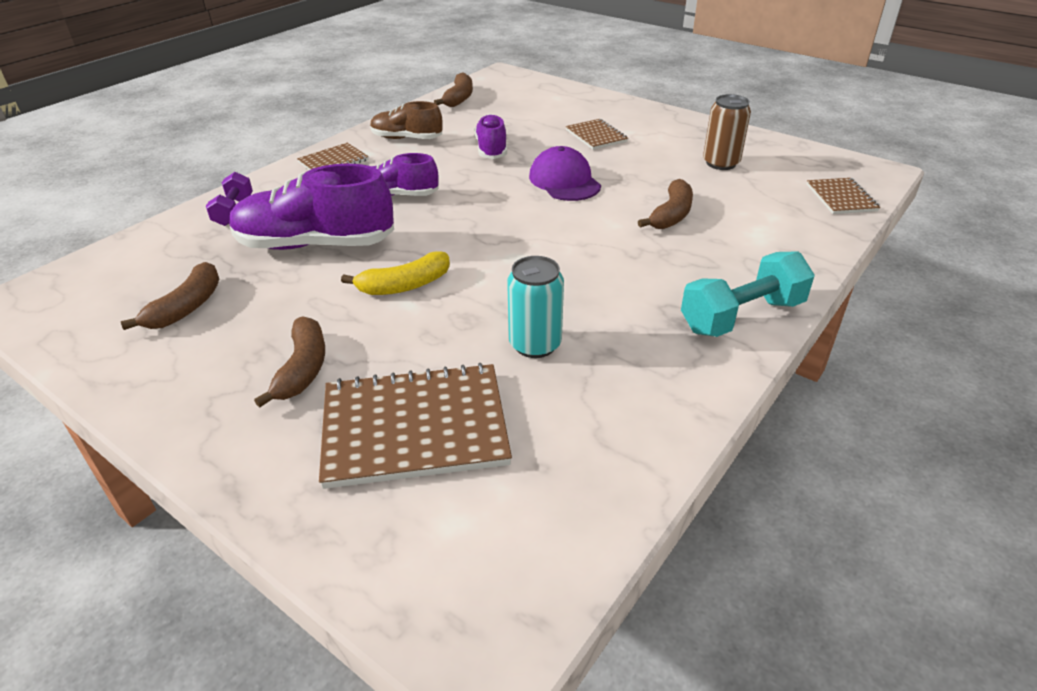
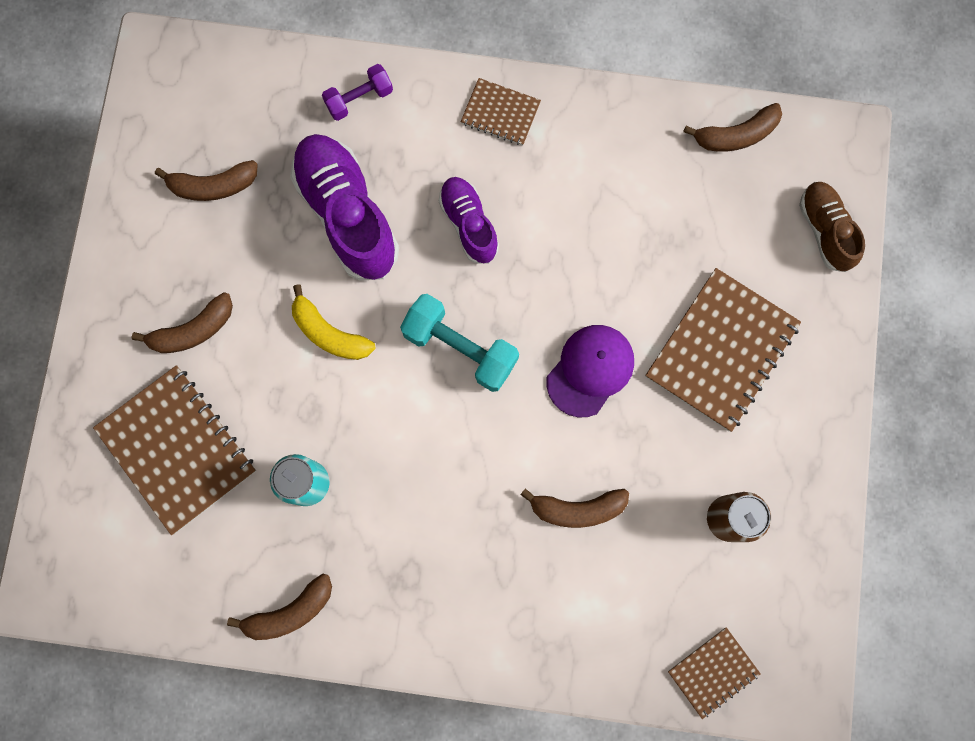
camera: 60 degrees right, 40 degrees up
(407, 138) = (594, 149): brown shoe -> brown shoe (824, 230)
(491, 149) = (620, 255): purple shoe -> none
(596, 136) = (721, 350): brown notebook -> brown notebook, size x1.90
(665, 402) = (290, 611): none -> brown banana
(742, 316) = (432, 634): turquoise dumbbell -> turquoise dumbbell (460, 348)

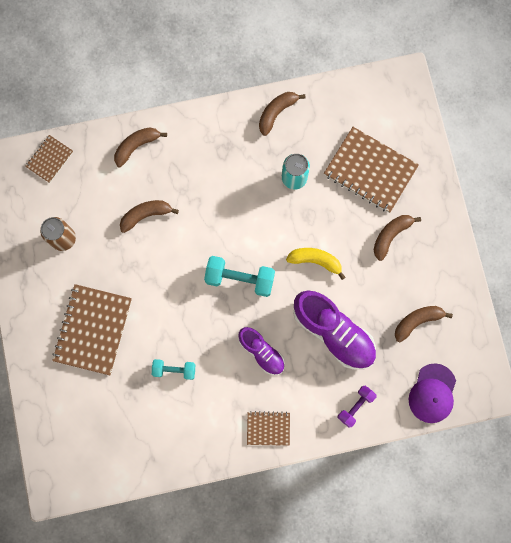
camera: 160 degrees right, 0 degrees up
(590, 370) = (163, 292): purple cap -> purple cap (432, 393)
(612, 245) = (174, 370): none -> turquoise dumbbell
(736, 135) = (122, 466): brown banana -> brown banana (136, 146)
(824, 230) = (52, 424): brown shoe -> none

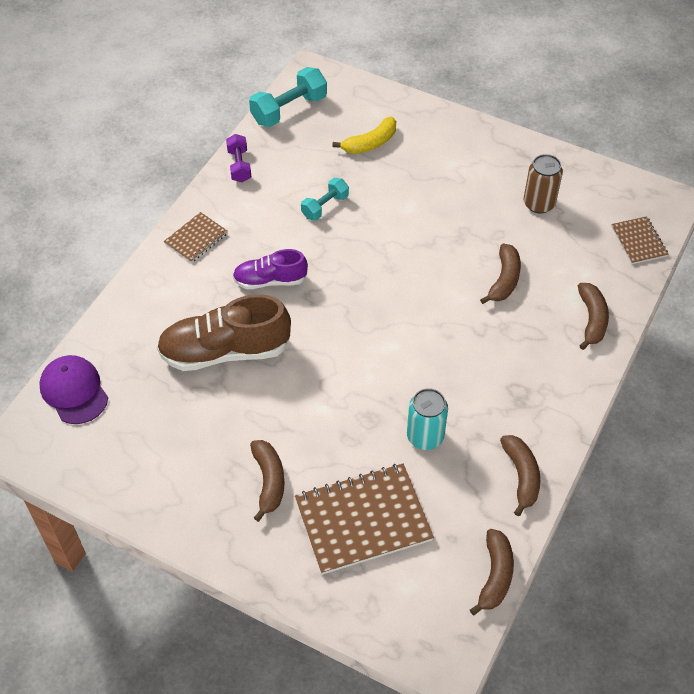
camera: 130 degrees right, 25 degrees down
(93, 330) = (424, 173): brown notebook -> none
(240, 279) = (360, 312): turquoise dumbbell -> turquoise dumbbell (289, 110)
(315, 261) = (313, 389): yellow banana -> yellow banana (370, 143)
(333, 332) = (225, 351): purple shoe -> brown shoe
(355, 406) = (137, 318): purple dumbbell -> purple dumbbell (239, 166)
(417, 321) = (155, 434): brown banana -> brown banana (495, 575)

